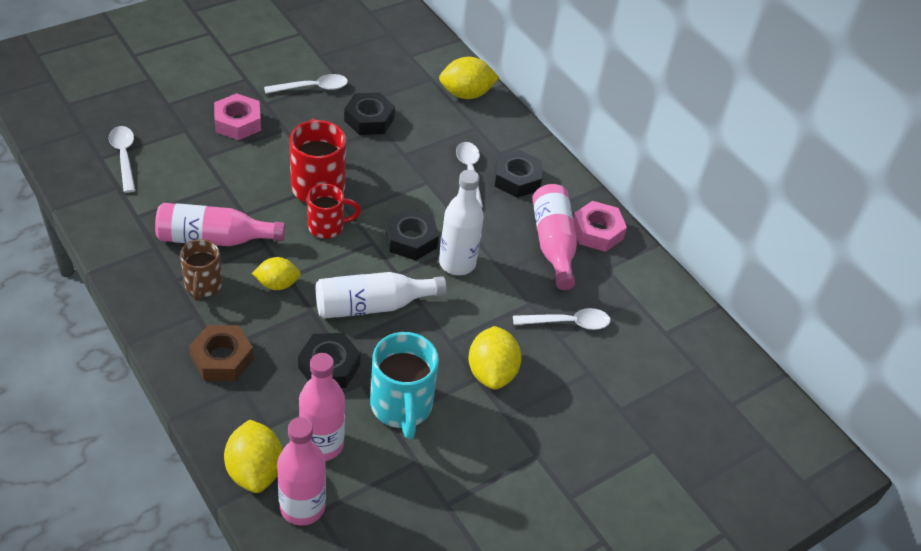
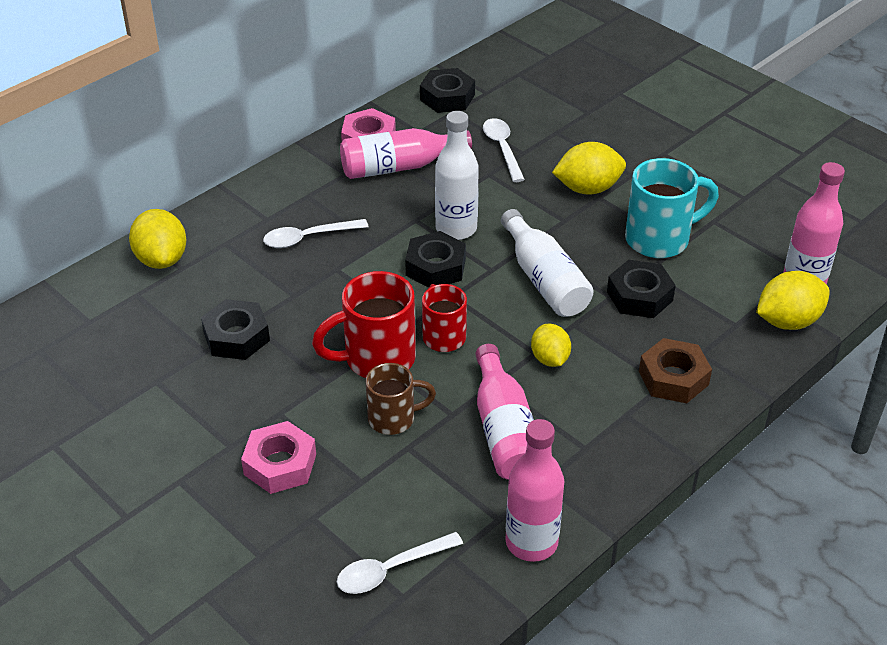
camera: 95 degrees left, 5 degrees down
(203, 286) = (582, 421): brown mug -> brown mug (394, 418)
(312, 88) = (184, 404): white spoon -> none
(322, 444) = (732, 283): pink bottle -> pink bottle (531, 542)
(517, 179) = (307, 201): black nut -> black nut (447, 97)

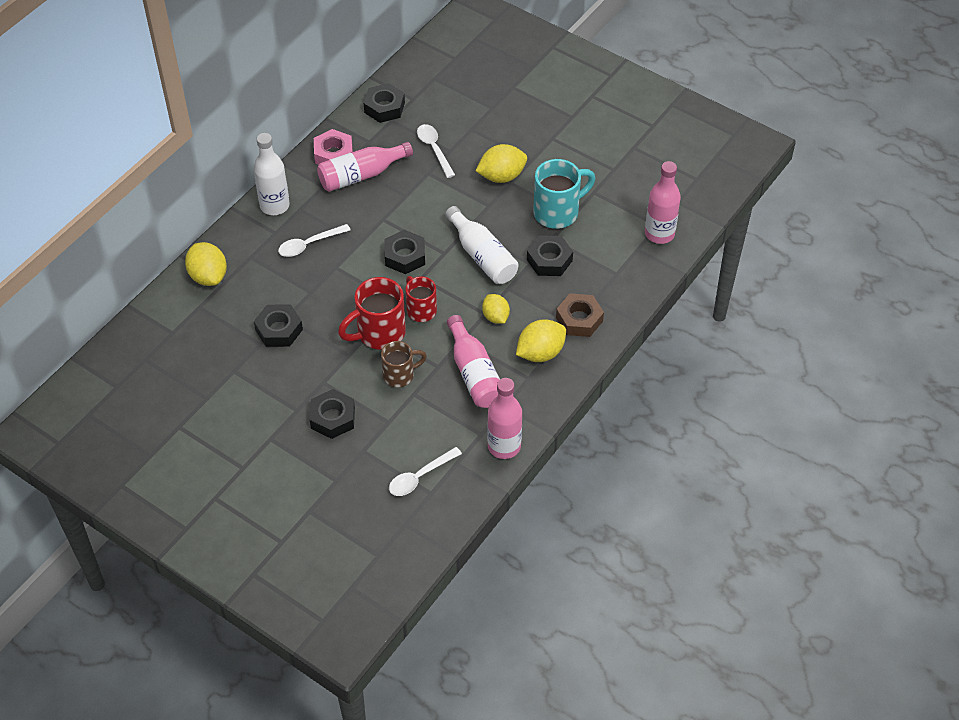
camera: 10 degrees left, 10 degrees up
(280, 464) = (333, 418): pink nut -> black nut
(456, 228) = (413, 223): white bottle -> white bottle (274, 206)
(788, 321) = (651, 266): yellow lemon -> yellow lemon (540, 353)

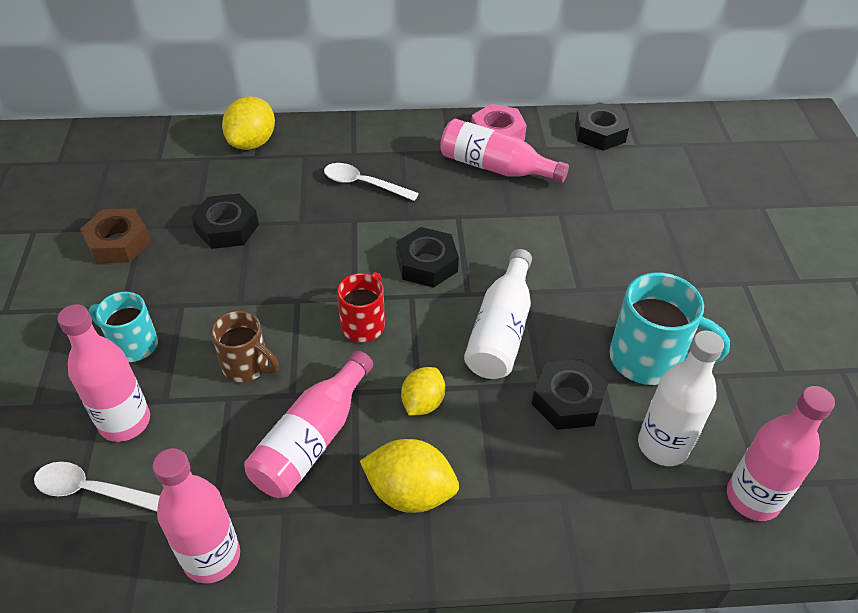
camera: 50 degrees right, 5 degrees down
(274, 206) = (387, 134): white bottle -> white bottle (663, 445)
(333, 418) = (133, 344): black nut -> turquoise mug
(379, 333) = (294, 309): red mug -> none
(387, 445) = (125, 422): none -> pink bottle
(434, 149) = (597, 198): white spoon -> none
(501, 176) = (633, 274): yellow lemon -> none
(579, 319) = (509, 500): brown nut -> brown nut (118, 243)

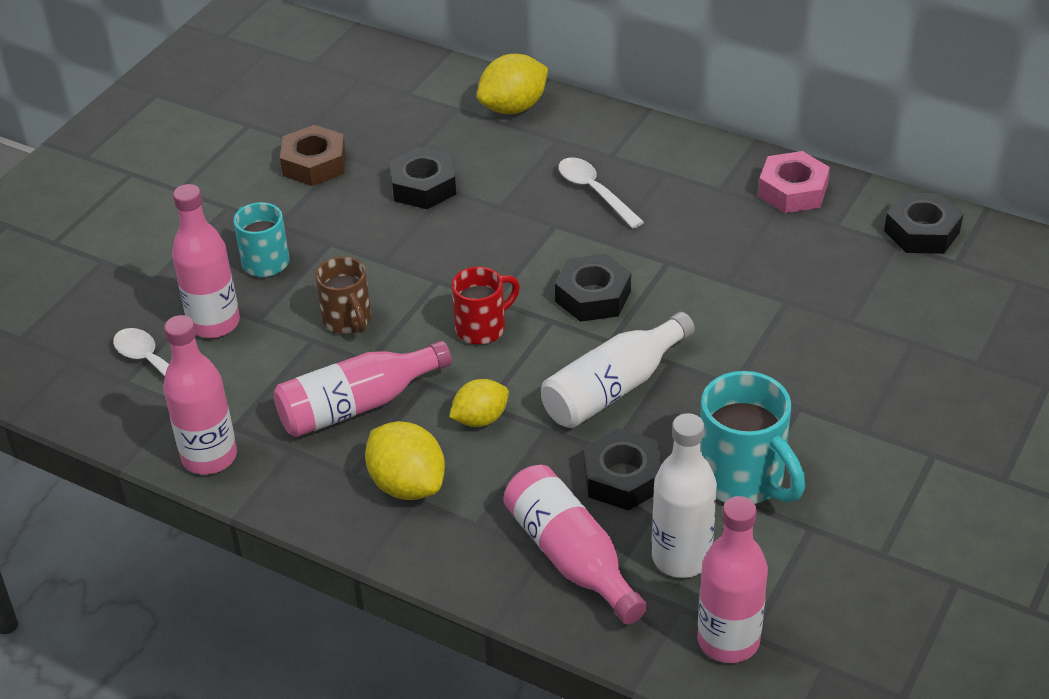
camera: 35 degrees right, 5 degrees down
(495, 167) = (756, 226): pink bottle -> pink bottle (571, 557)

